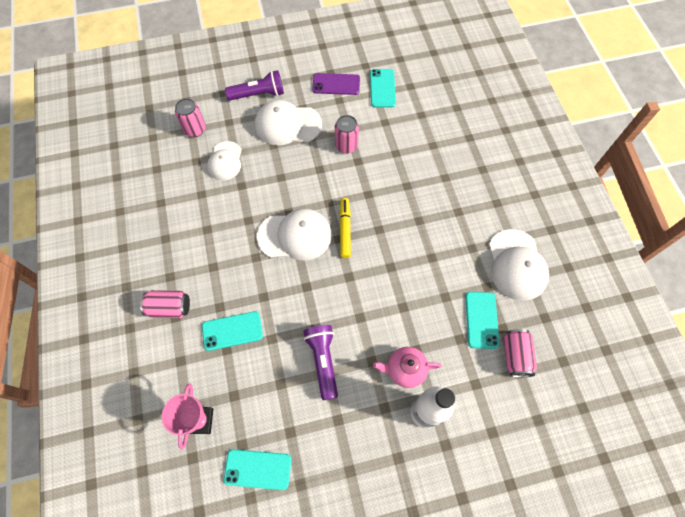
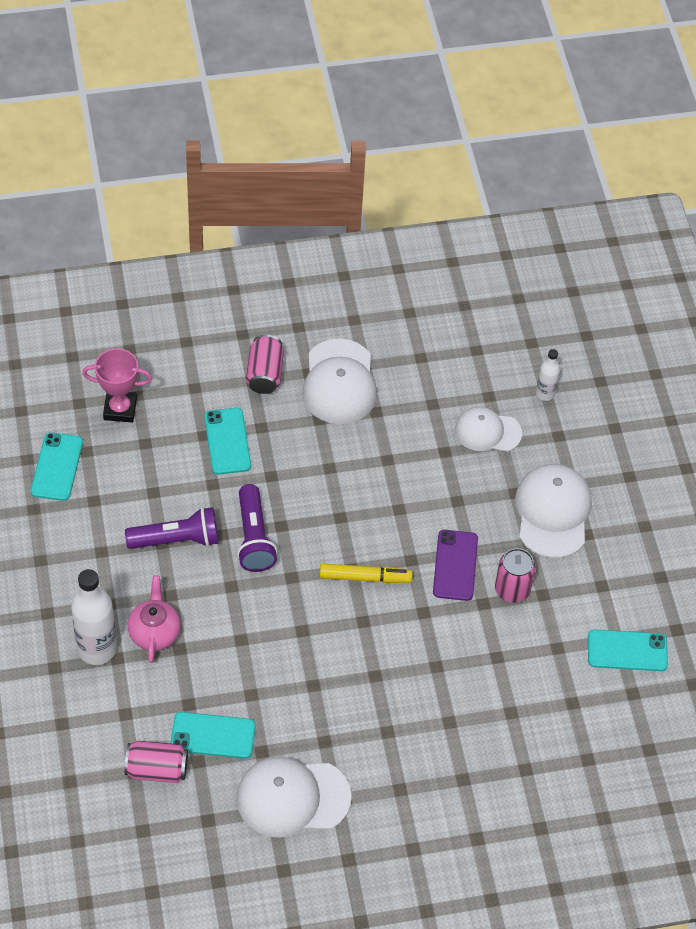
camera: 90 degrees right, 10 degrees down
(195, 129) = (545, 393): pink can -> white bottle
(258, 94) = (612, 475): purple flashlight -> purple flashlight (254, 538)
(295, 236) = (359, 515): white cap -> white cap (339, 382)
(336, 84) = (634, 583): purple phone -> purple phone (455, 565)

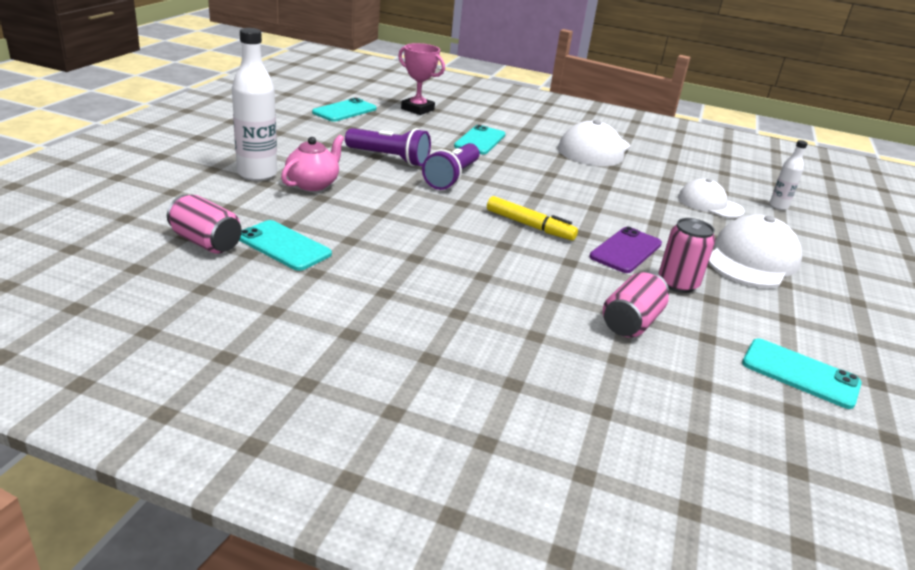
camera: 30 degrees right, 25 degrees down
(265, 374) = (538, 130): pink can -> pink can (631, 322)
(292, 798) = (305, 312): white cap -> none

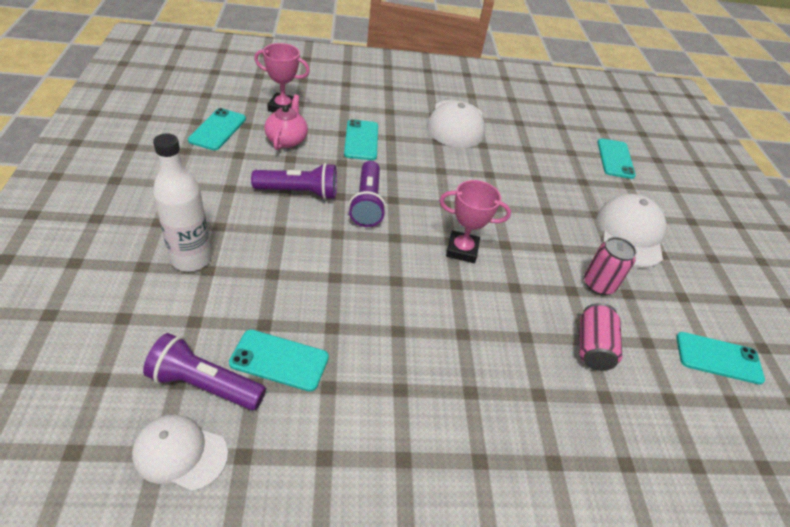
camera: 25 degrees left, 15 degrees up
(206, 242) = (205, 385): pink can -> purple flashlight
(313, 184) = (253, 256): pink teapot -> pink teapot (286, 140)
(529, 226) = (462, 250): yellow marker -> pink trophy
(626, 250) = (545, 256): purple phone -> none
(710, 204) = (571, 172): white cap -> white cap (180, 453)
(778, 206) = (615, 159): white bottle -> turquoise phone

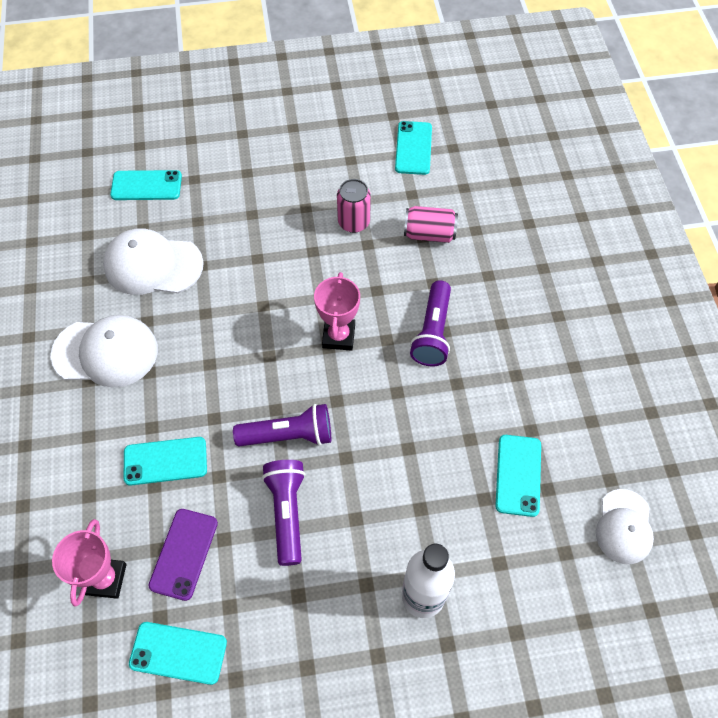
camera: 90 degrees left, 15 degrees up
(205, 385) = (561, 529): purple flashlight -> purple flashlight (433, 332)
(286, 140) = (184, 554): pink teapot -> purple phone
(630, 233) = (275, 188): white cap -> white cap (153, 265)

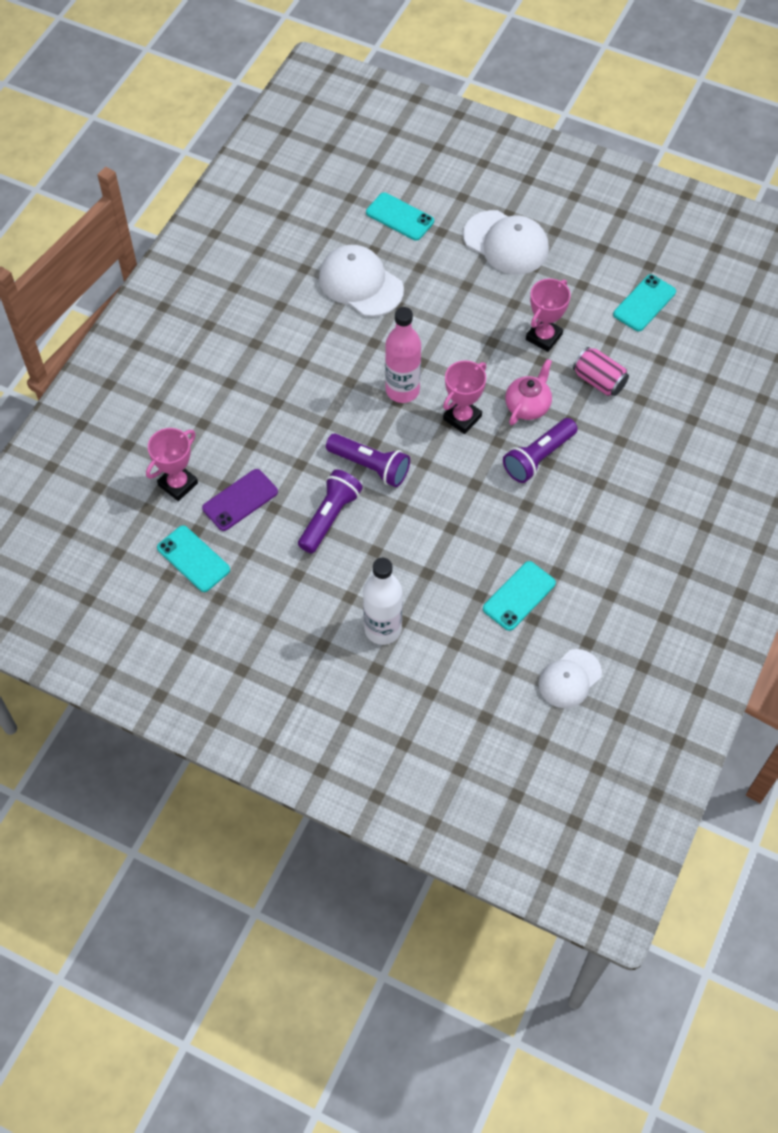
camera: 35 degrees right, 0 degrees up
(105, 352) = (281, 330): white cap -> white cap (506, 243)
(165, 461) = (270, 431): turquoise phone -> none
(265, 343) = (402, 390): none -> pink bottle
(353, 222) = (544, 337): pink can -> pink trophy
(387, 291) = (528, 406): none -> pink teapot

